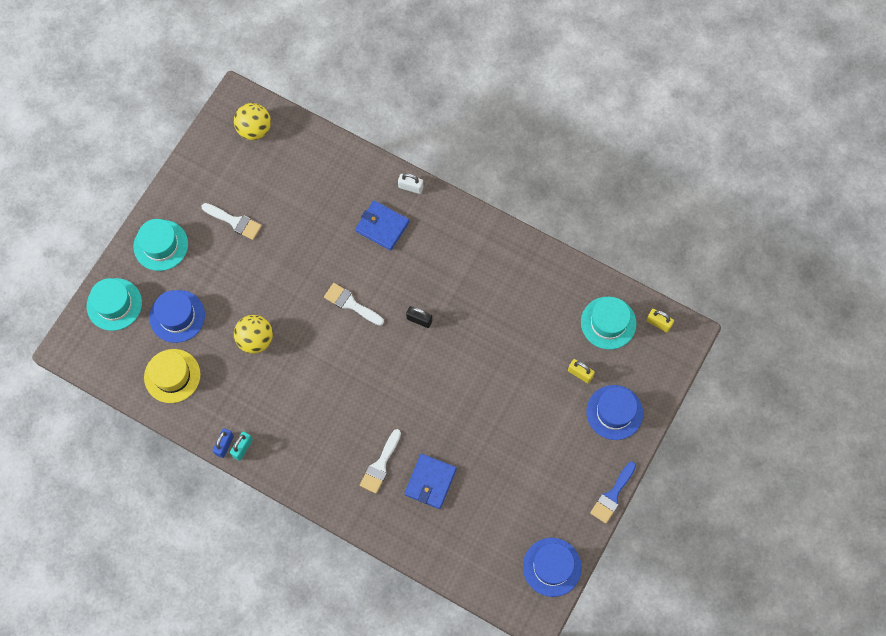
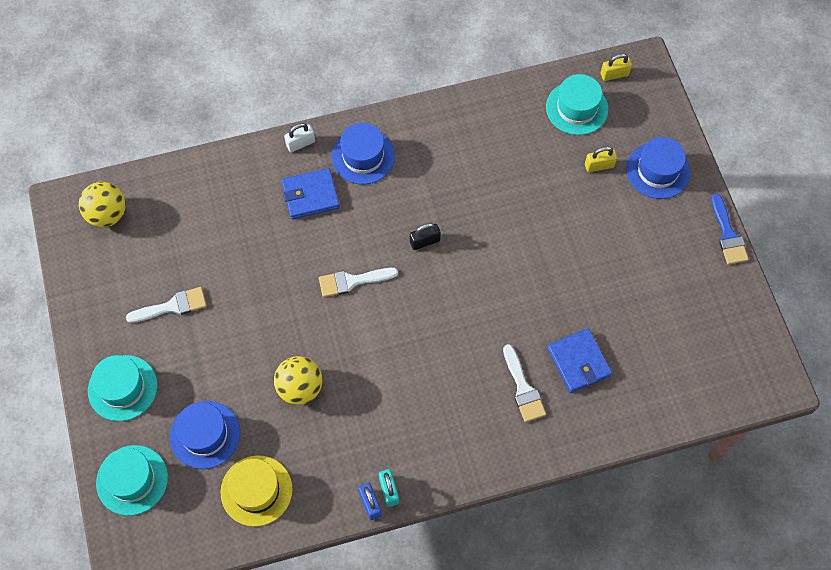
camera: 45 degrees left, 5 degrees down
(552, 567) = (747, 334): blue hat -> blue hat (363, 156)

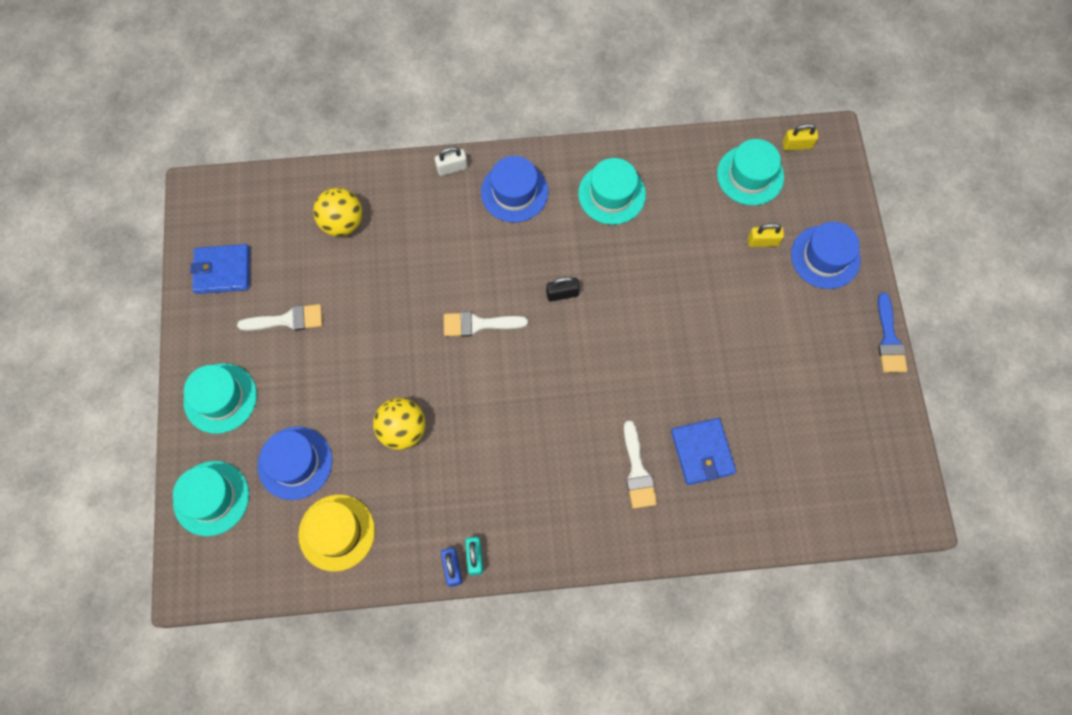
camera: 10 degrees right, 5 degrees up
(107, 214) = (240, 212): yellow ball -> yellow ball (342, 223)
(310, 195) = (452, 225): blue wallet -> blue wallet (222, 271)
(453, 144) = (611, 194): none -> turquoise hat

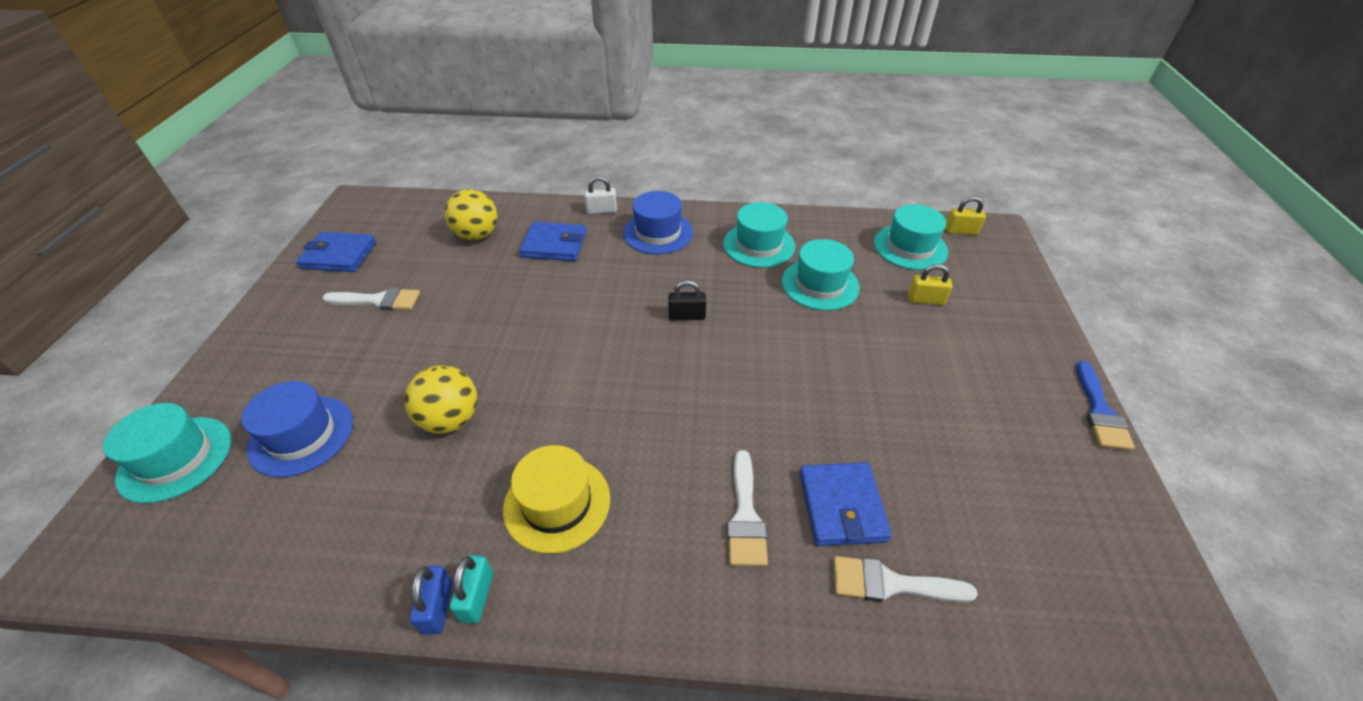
camera: 10 degrees right, 25 degrees down
(220, 398) = (261, 358): turquoise hat -> turquoise hat (820, 284)
(336, 532) = (303, 527): yellow hat -> yellow hat (557, 503)
(421, 224) = (554, 245): none -> blue wallet
(478, 324) = (583, 330): white brush -> white brush (891, 583)
(825, 257) = (1002, 321): blue hat -> none

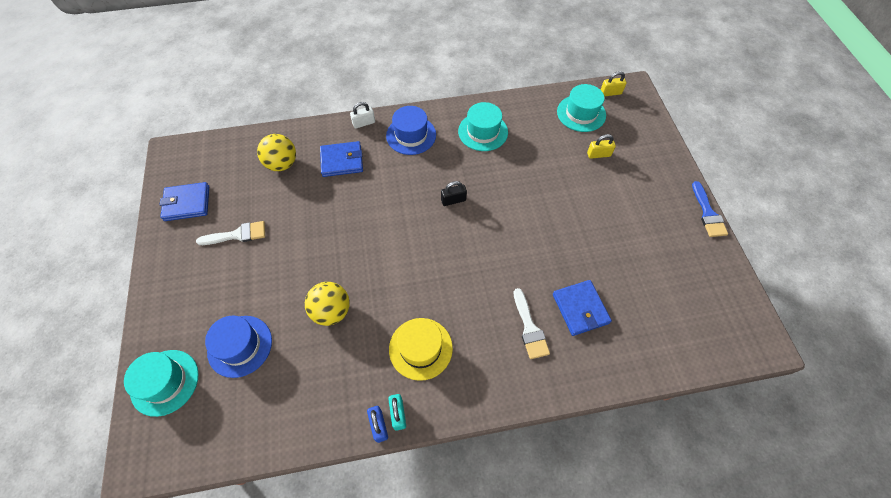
camera: 15 degrees left, 15 degrees up
(820, 284) = (531, 156): turquoise hat -> none
(891, 583) = (615, 346): white brush -> none

